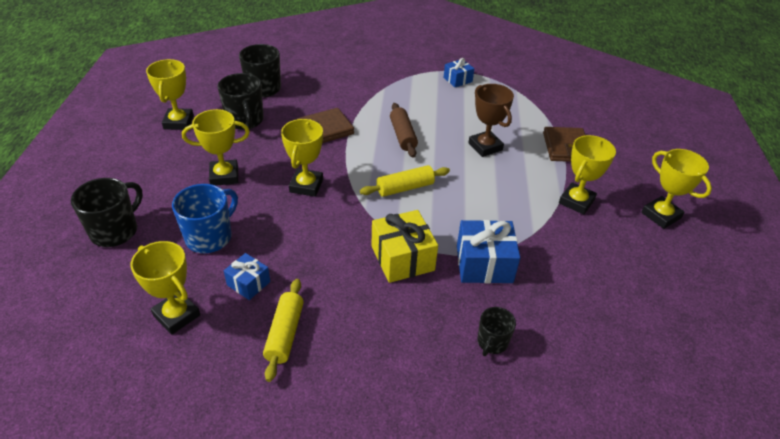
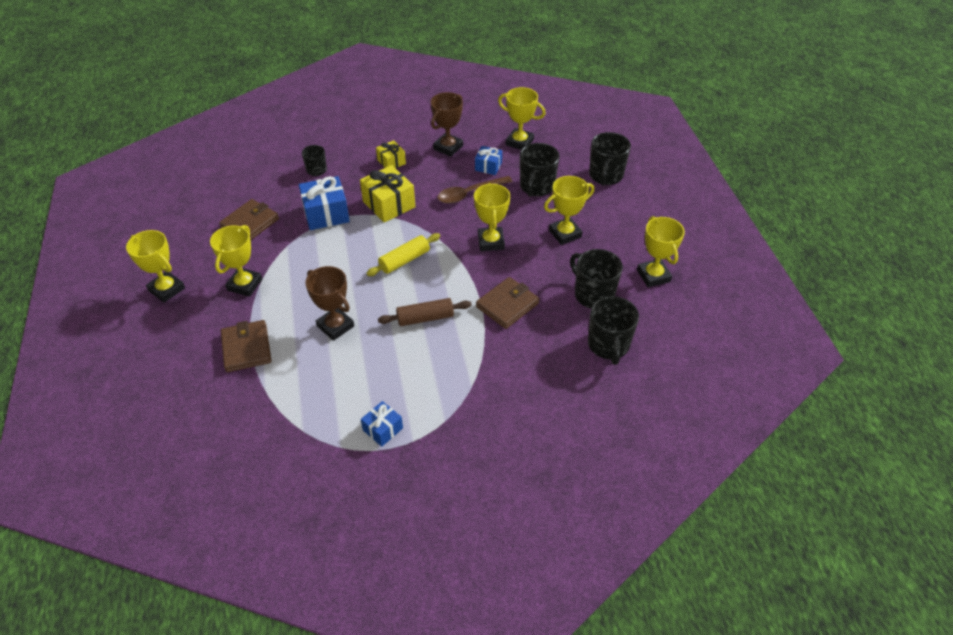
camera: 165 degrees right, 5 degrees up
(210, 237) = (536, 187): blue mug -> black mug
(285, 334) = (448, 147): yellow rolling pin -> brown trophy
(297, 248) = (469, 194): none -> brown spoon
(378, 328) = (391, 162): none -> yellow gift
(402, 136) = (425, 318): brown rolling pin -> brown rolling pin turned 75 degrees counterclockwise
(581, 274) = (250, 223): none -> brown wallet

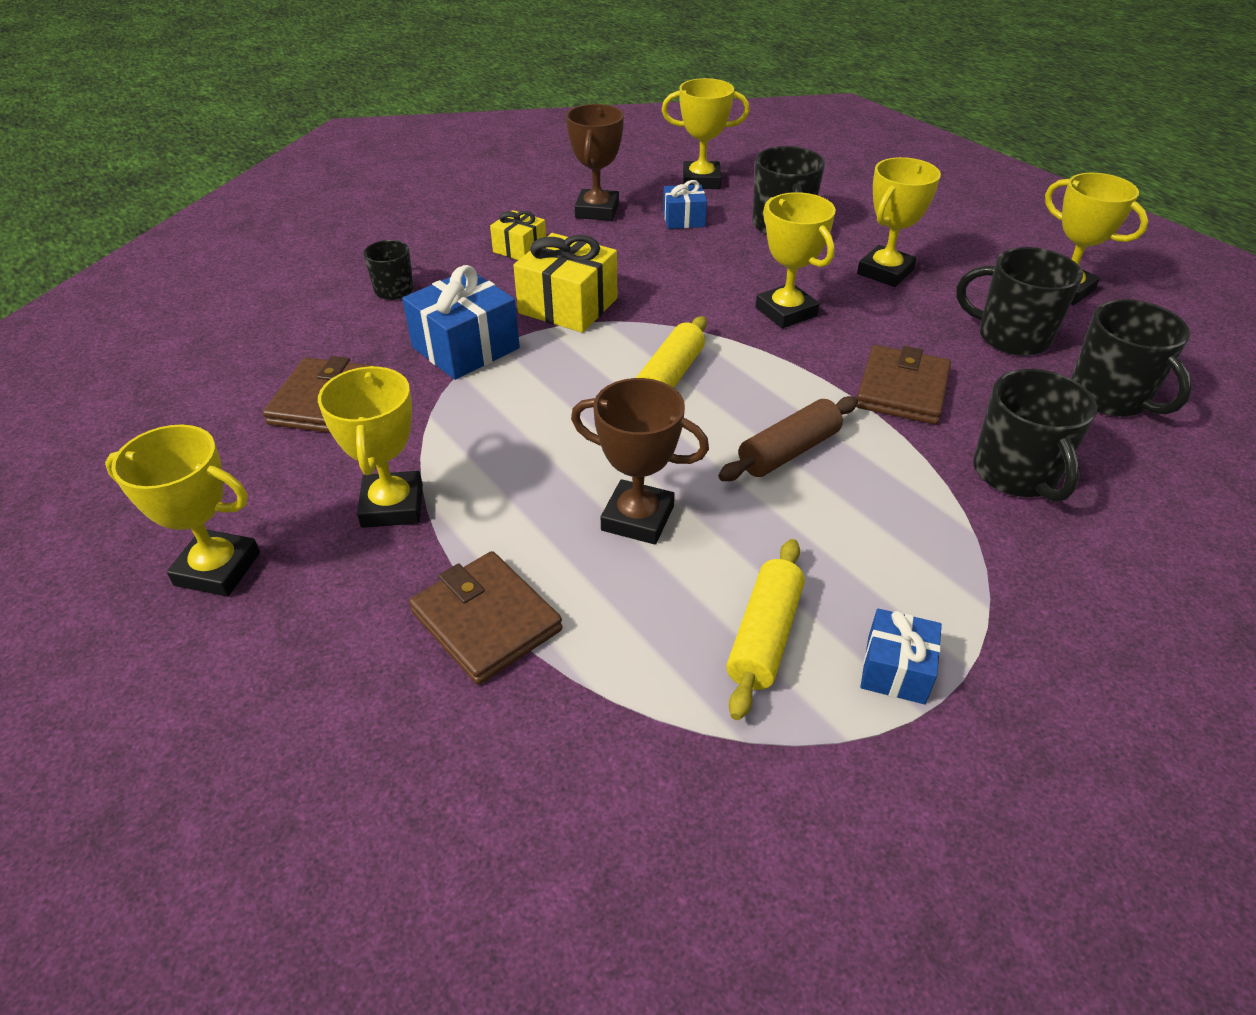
camera: 25 degrees left, 5 degrees down
(344, 395) = (764, 636): none -> yellow rolling pin
(469, 194) = (688, 259): brown spoon -> none
(605, 176) = (865, 191): black mug -> black mug (1016, 474)

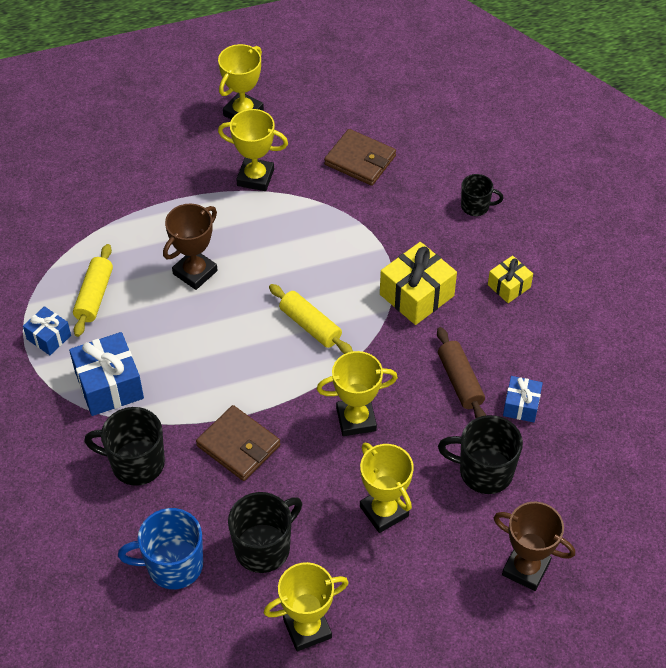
camera: 110 degrees right, 10 degrees up
(465, 348) = (388, 231): blue gift -> blue gift (109, 385)
(486, 621) = (160, 199): brown wallet -> none
(597, 210) = (557, 350): brown trophy -> brown trophy (526, 568)
(701, 181) = (591, 444): yellow trophy -> none
(764, 636) = (94, 296): yellow rolling pin -> yellow rolling pin turned 60 degrees clockwise
(788, 451) = (212, 358): brown rolling pin -> brown rolling pin (460, 381)
(1110, 397) = (173, 565): black mug -> blue mug

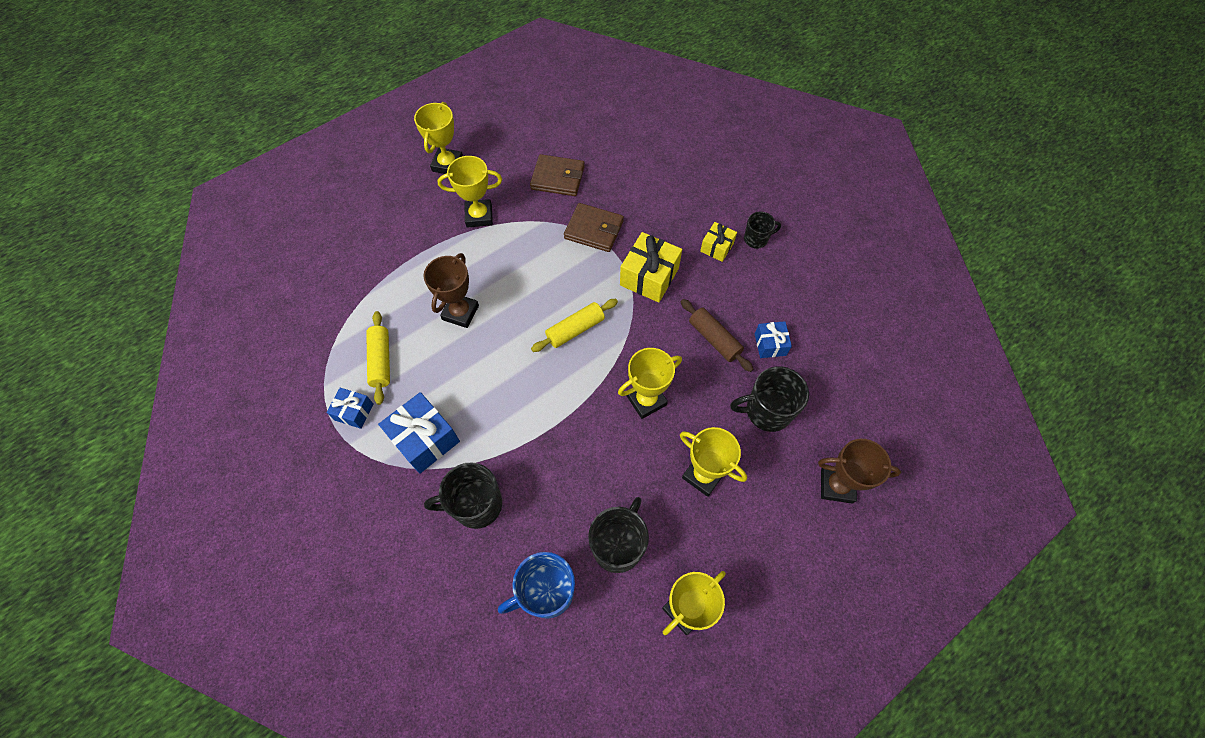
camera: 20 degrees left, 10 degrees up
(238, 446) = (558, 457): brown wallet -> brown wallet (594, 230)
(310, 325) = (575, 329): yellow rolling pin -> yellow rolling pin turned 60 degrees counterclockwise
(476, 206) = (663, 190): black mug -> black mug (756, 239)

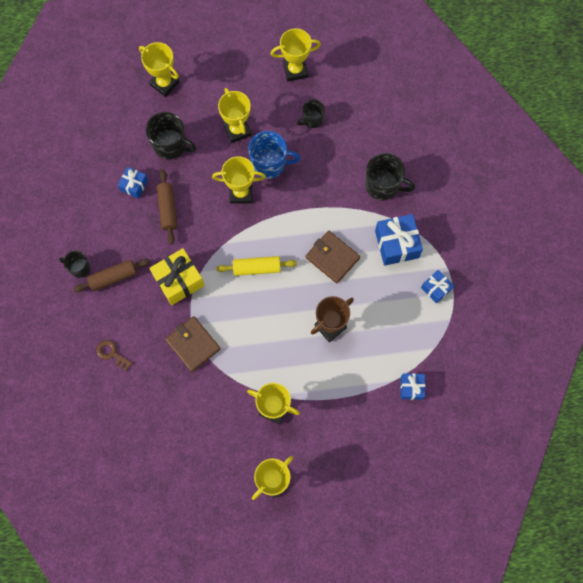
camera: 150 degrees left, 10 degrees up
(343, 298) = (411, 388): none -> blue gift
(381, 361) = (403, 318): yellow rolling pin -> none
(546, 592) = (366, 118): blue mug -> blue mug (269, 164)
(558, 178) = (190, 412): brown wallet -> brown wallet (332, 257)
(618, 545) = (312, 119): black mug -> black mug, size x0.60
(665, 187) = (112, 354): none -> brown key
(717, 247) = (113, 277): yellow gift -> brown rolling pin
(836, 485) = (164, 83): brown trophy -> yellow trophy

